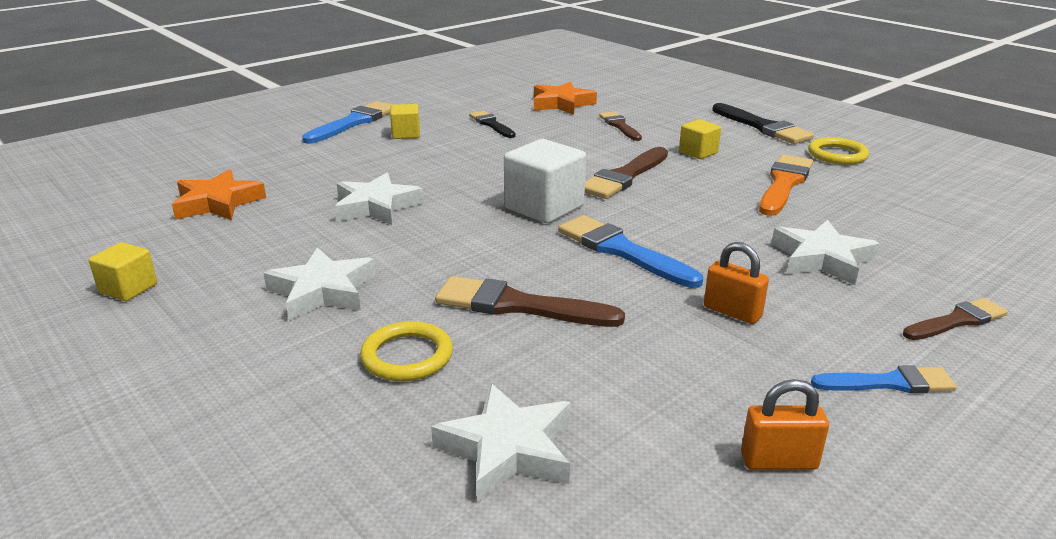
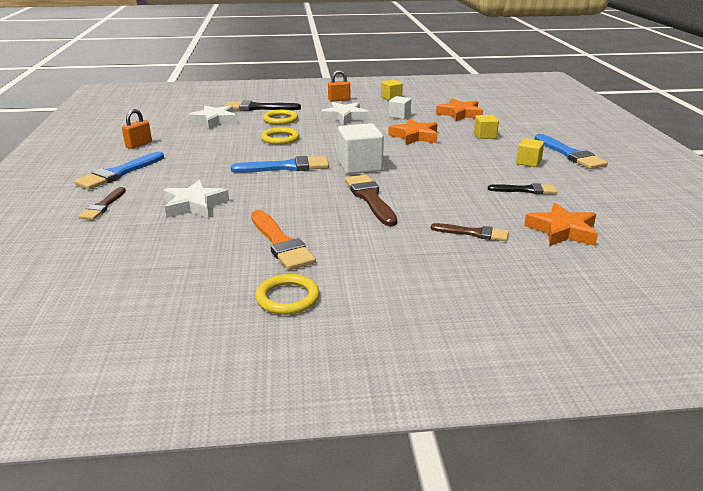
camera: 125 degrees right, 0 degrees up
(270, 245) = (399, 116): none -> white cube
(376, 206) = (415, 136): white star -> orange star
(518, 306) = (280, 138): brown brush -> yellow ring
(698, 152) = (376, 239): yellow cube -> yellow cube (485, 136)
(732, 312) = (204, 168): orange padlock -> orange padlock (339, 100)
(763, 127) = (395, 300): black brush -> black brush (258, 108)
(889, 383) = (119, 173): blue brush -> blue brush, size x1.57

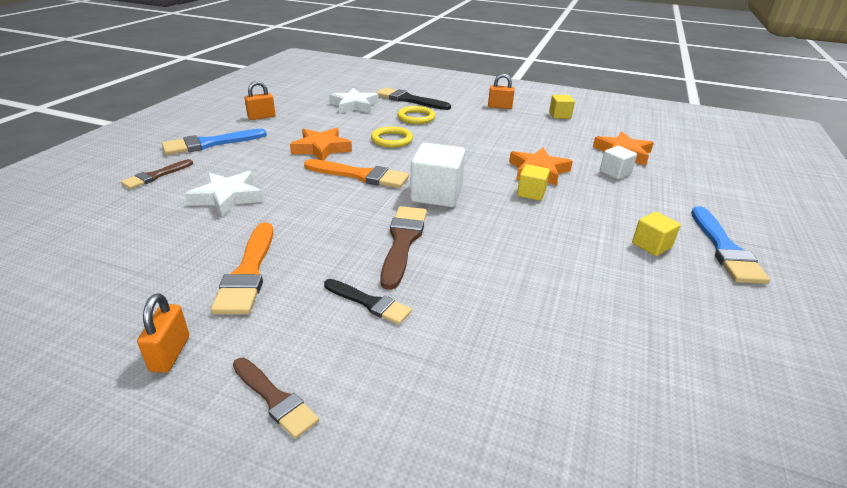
camera: 25 degrees right, 5 degrees up
(286, 167) = (360, 175): blue brush -> orange brush
(287, 298) = (170, 353): yellow ring -> orange padlock
(344, 117) = (484, 129): white star -> none
(399, 116) = (546, 140): white cube -> white cube (615, 172)
(473, 233) = (473, 336): brown brush -> brown brush (275, 399)
(485, 136) = (627, 190): yellow cube -> yellow cube (531, 193)
(526, 190) = (608, 288): black brush -> black brush (369, 303)
(562, 231) = (601, 377): orange star -> orange star (321, 149)

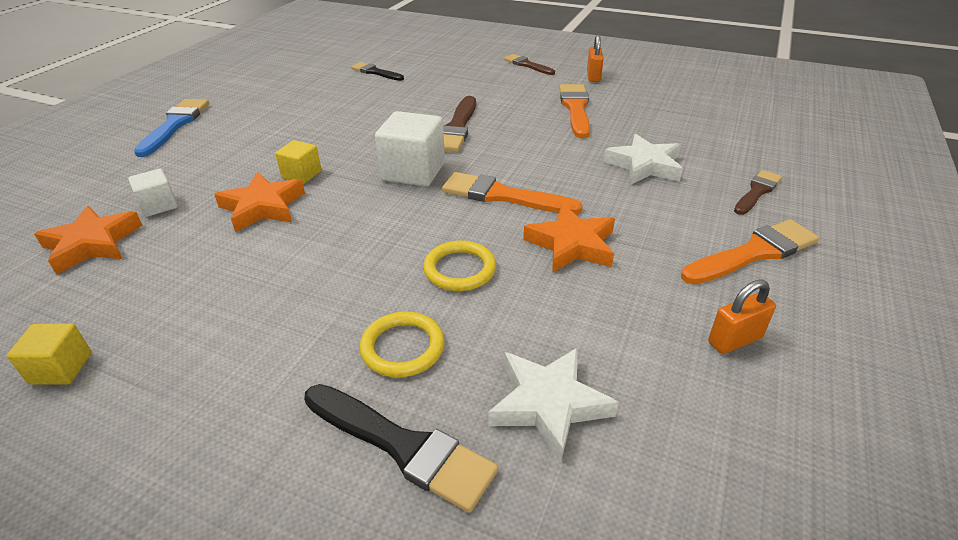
camera: 175 degrees left, 5 degrees up
(210, 144) = (753, 253): blue brush -> orange brush
(369, 303) = (483, 95): black brush -> black brush (375, 72)
(499, 107) = (173, 411): orange padlock -> none
(651, 245) = (237, 127): yellow cube -> none

